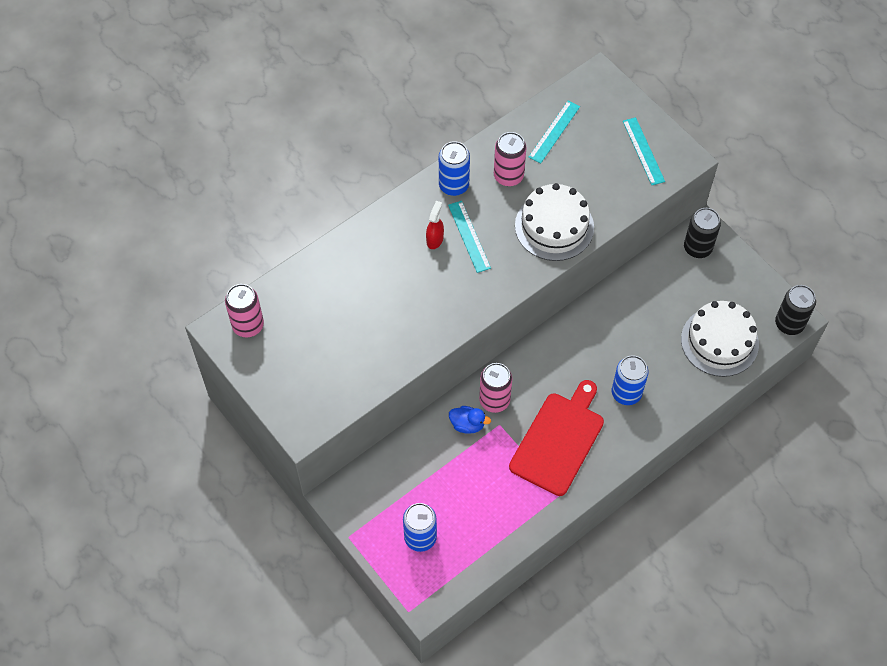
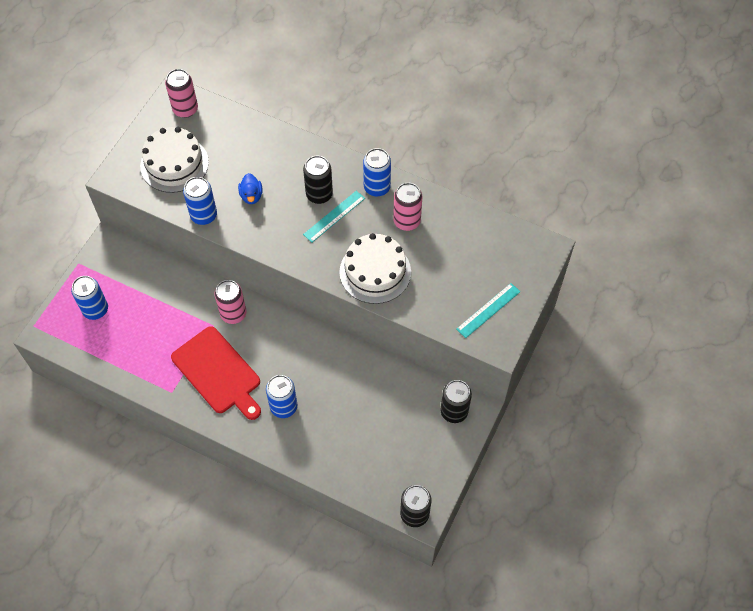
camera: 65 degrees right, 0 degrees up
(403, 356) = (204, 215): none -> blue can
(435, 239) = (319, 194): red spray bottle -> black can
(467, 424) = (204, 303): blue duck -> blue duck (251, 196)
(554, 131) = (470, 237): turquoise ruler -> none
(559, 440) = (218, 373): red cutting board -> red cutting board turned 45 degrees clockwise
(719, 341) = (368, 462): white cake -> white cake (174, 164)

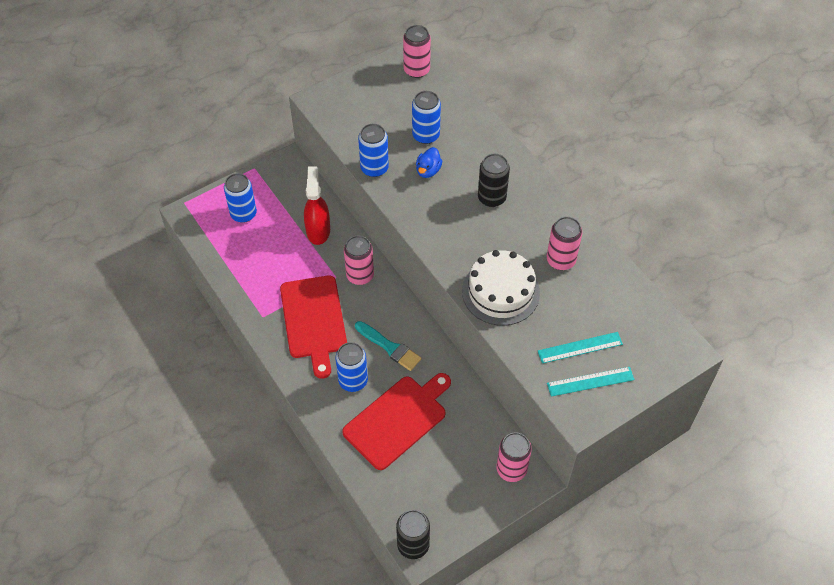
camera: 30 degrees right, 5 degrees down
(172, 292) = (318, 230): none -> red spray bottle
(174, 164) = (377, 112): white cake -> none
(296, 362) = (389, 347): none -> turquoise brush
(334, 216) = (493, 223): turquoise ruler -> turquoise ruler (580, 347)
(340, 419) = (398, 419): none -> red cutting board
(377, 187) = (551, 216): blue can -> blue can (426, 135)
(454, 411) = (511, 469): black can -> pink can

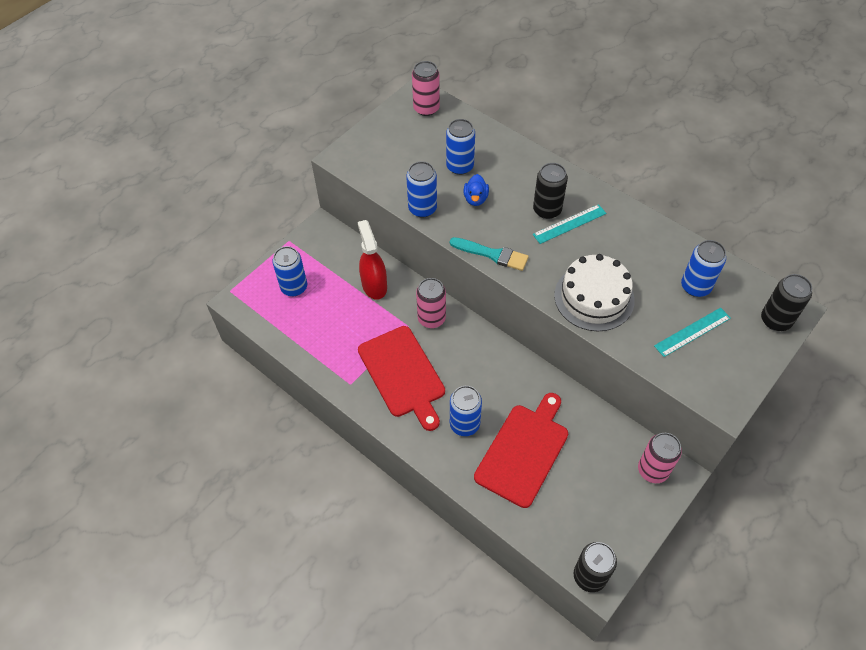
camera: 15 degrees left, 0 degrees up
(389, 347) = (487, 381): turquoise brush -> turquoise brush (492, 254)
(561, 260) = (637, 253): pink can -> none
(590, 381) = (717, 362): turquoise ruler -> turquoise ruler (569, 224)
(602, 306) = (695, 286): none -> blue can
(666, 357) = (775, 320): none -> black can

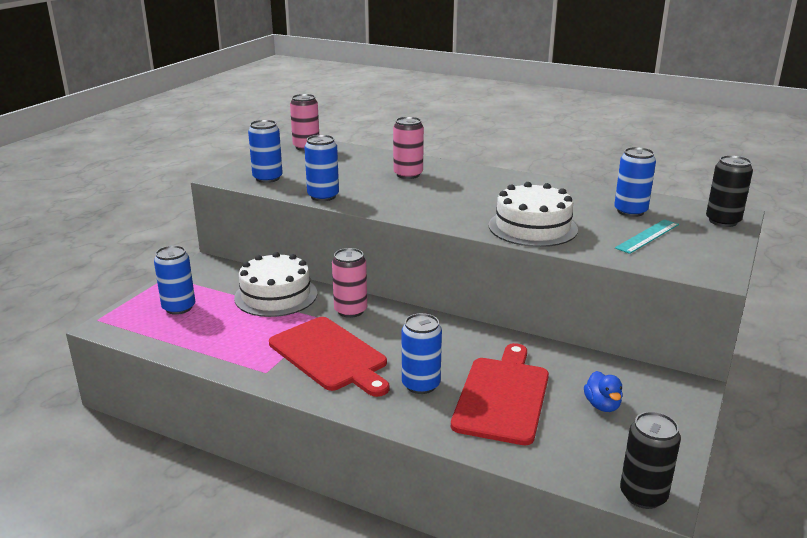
camera: 15 degrees left, 30 degrees down
(374, 285) = (276, 295): red spray bottle -> white cake
(460, 166) = (353, 172): blue can -> blue can (267, 178)
(475, 199) = (377, 186): blue duck -> blue duck (602, 405)
(492, 254) = (410, 214): turquoise brush -> none
(547, 210) = (454, 186): black can -> none
(569, 224) = (481, 191): turquoise ruler -> none
(653, 470) = (660, 389): pink can -> pink can (408, 174)

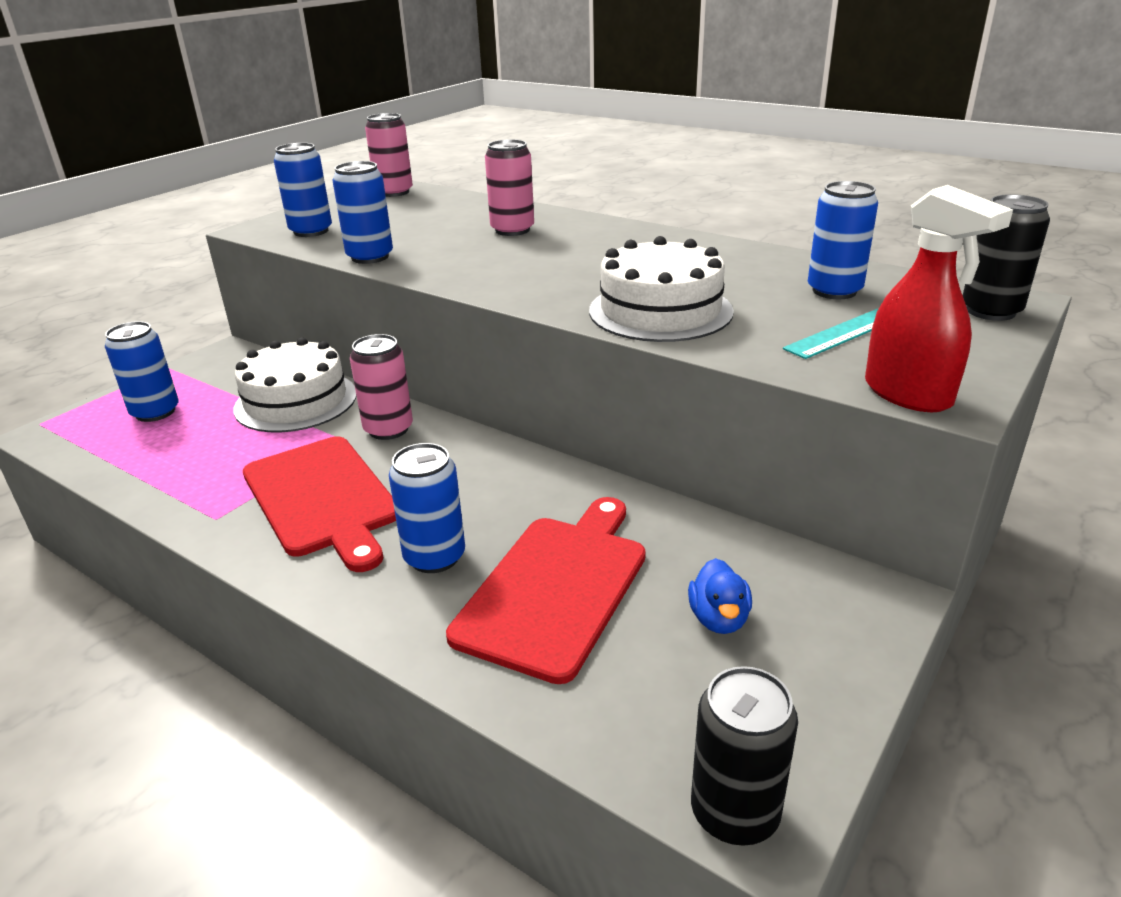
camera: 10 degrees right, 5 degrees up
(692, 271) = (908, 394): none -> red spray bottle

